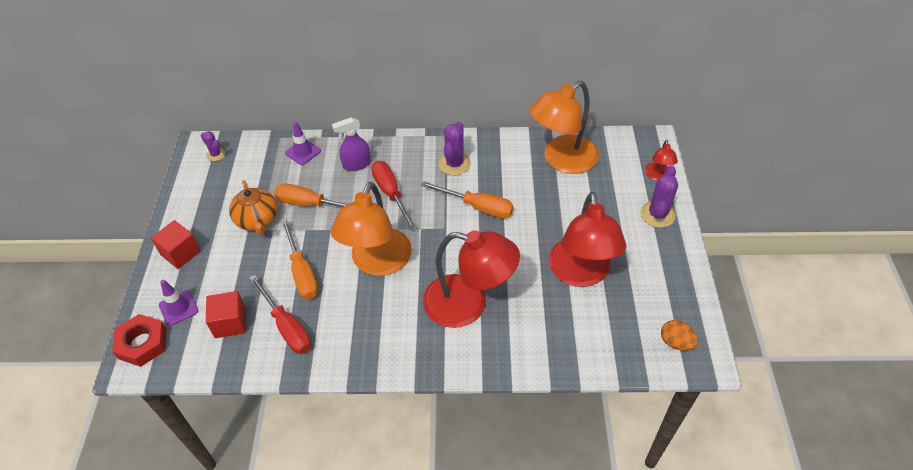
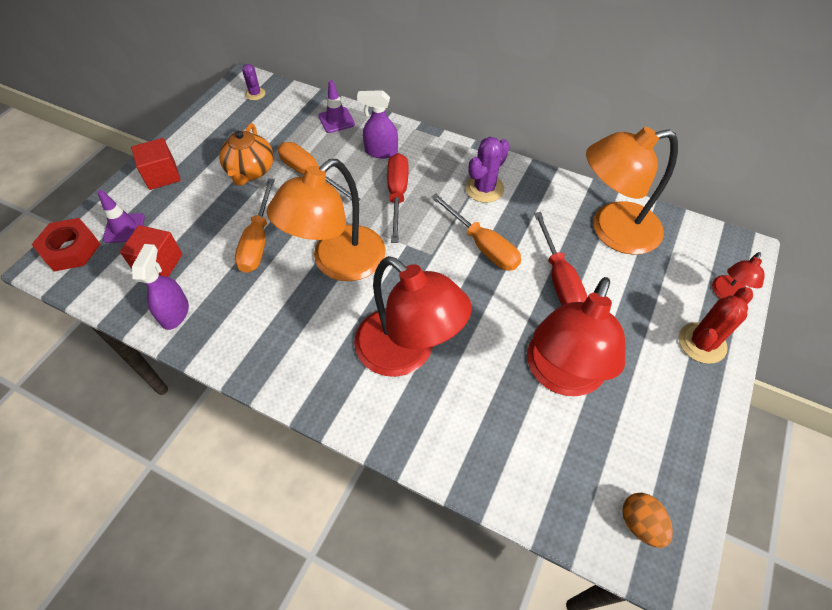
camera: 25 degrees right, 5 degrees up
(271, 353) = (175, 313): none -> purple spray bottle
(286, 327) = (207, 292): red screwdriver -> red screwdriver (559, 278)
(657, 214) = (702, 343): purple cactus -> red cactus

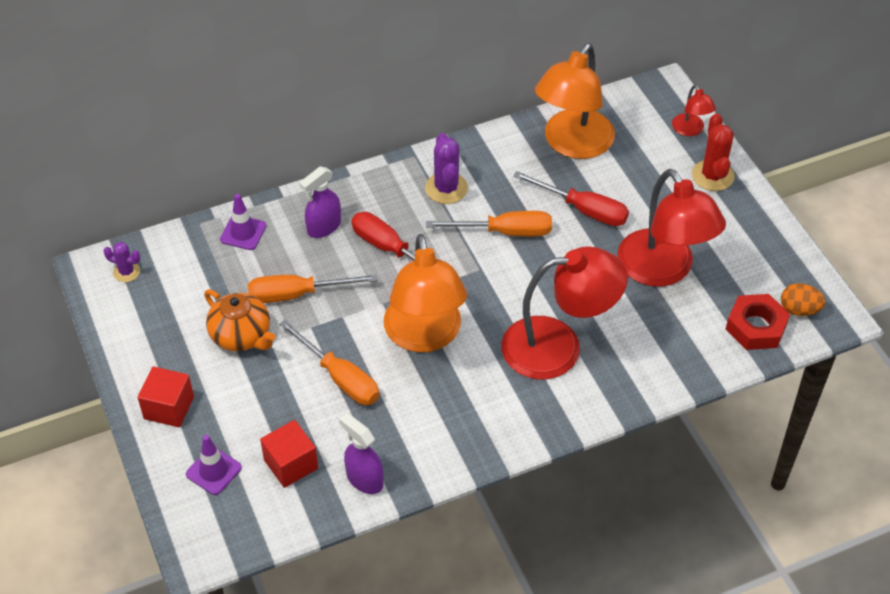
camera: 50 degrees left, 5 degrees down
(71, 249) = (197, 526): red nut -> red nut (756, 327)

